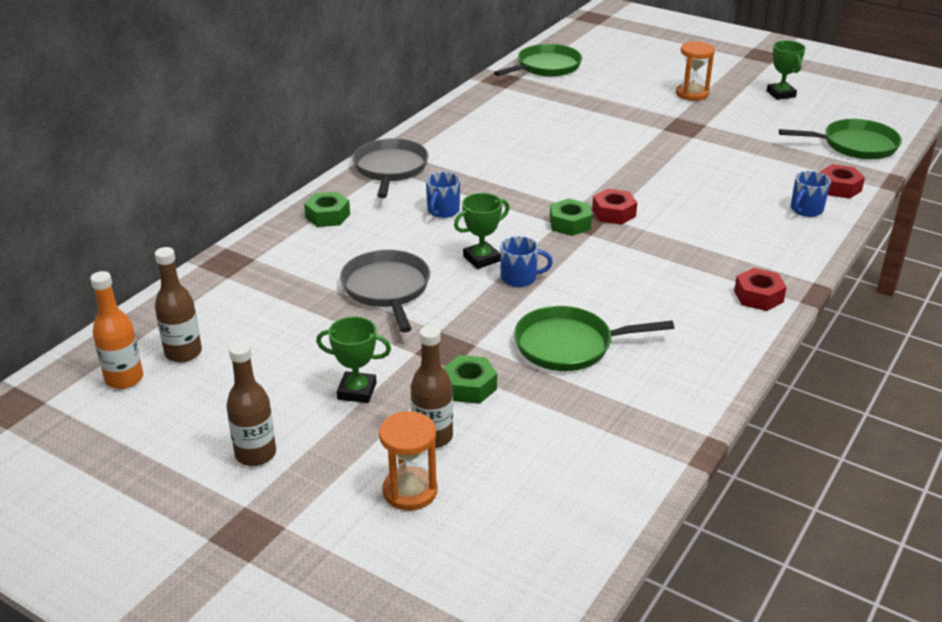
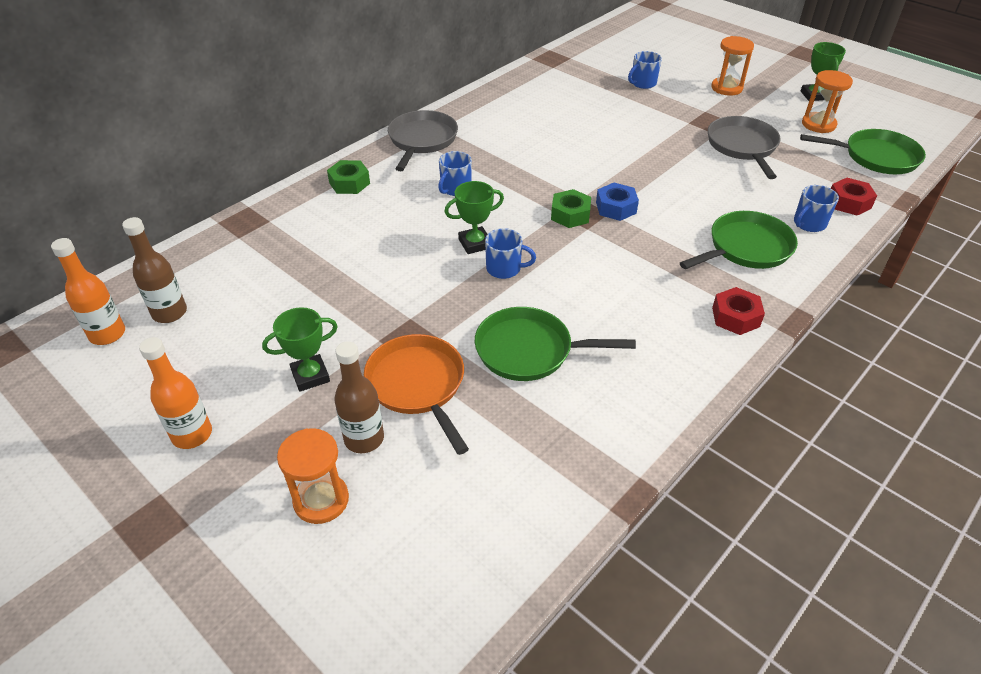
camera: 10 degrees right, 10 degrees up
(255, 454) = (192, 434): brown bottle -> orange bottle
(357, 391) = (310, 376): green trophy -> green trophy turned 45 degrees counterclockwise
(387, 289) = (376, 266): grey pan -> grey pan (742, 146)
(469, 386) = (418, 385): green nut -> orange pan
(546, 67) = (596, 50): green pan -> green pan (746, 248)
(605, 96) = (643, 83): none -> blue mug
(613, 213) = (616, 208): red nut -> blue nut
(792, 120) = (818, 124): none -> orange hourglass

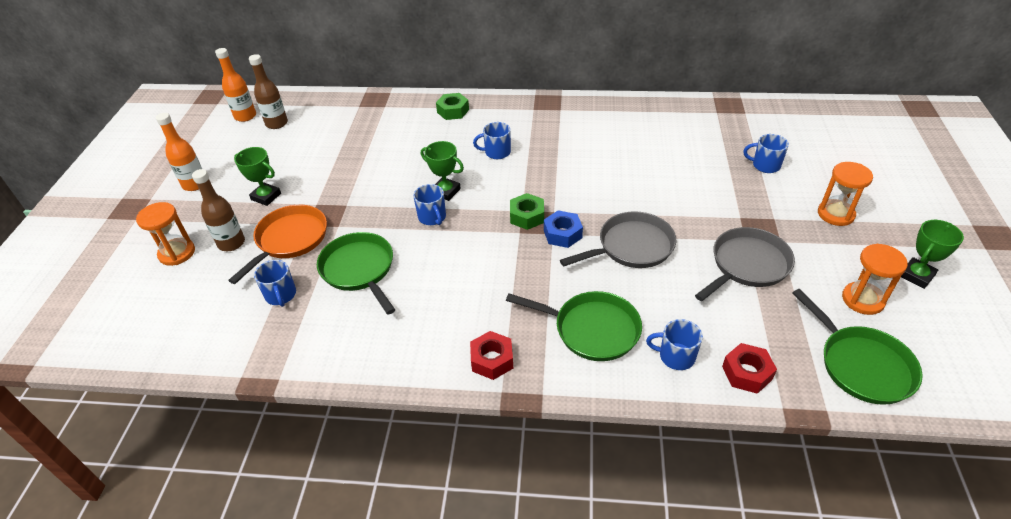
camera: 55 degrees right, 0 degrees up
(422, 140) = (534, 110): grey pan -> grey pan (631, 247)
(507, 427) = (281, 295): none -> blue mug

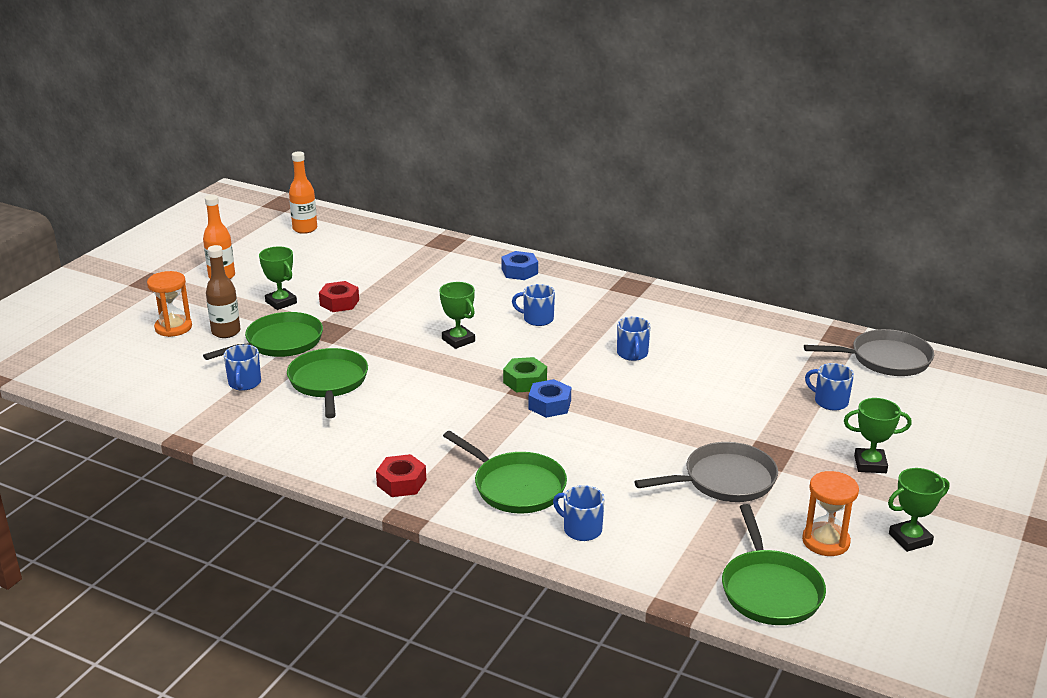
camera: 20 degrees right, 15 degrees down
(276, 123) = (331, 242): brown bottle -> none
(289, 240) = (280, 343): orange pan -> green pan
(432, 217) = (428, 358): blue mug -> blue mug (632, 354)
(453, 111) = (519, 271): green nut -> blue nut
(631, 247) = (613, 433): grey pan -> grey pan (885, 359)
(747, 373) = (642, 561): red nut -> red nut (339, 302)
(835, 214) = (870, 464): orange hourglass -> green trophy

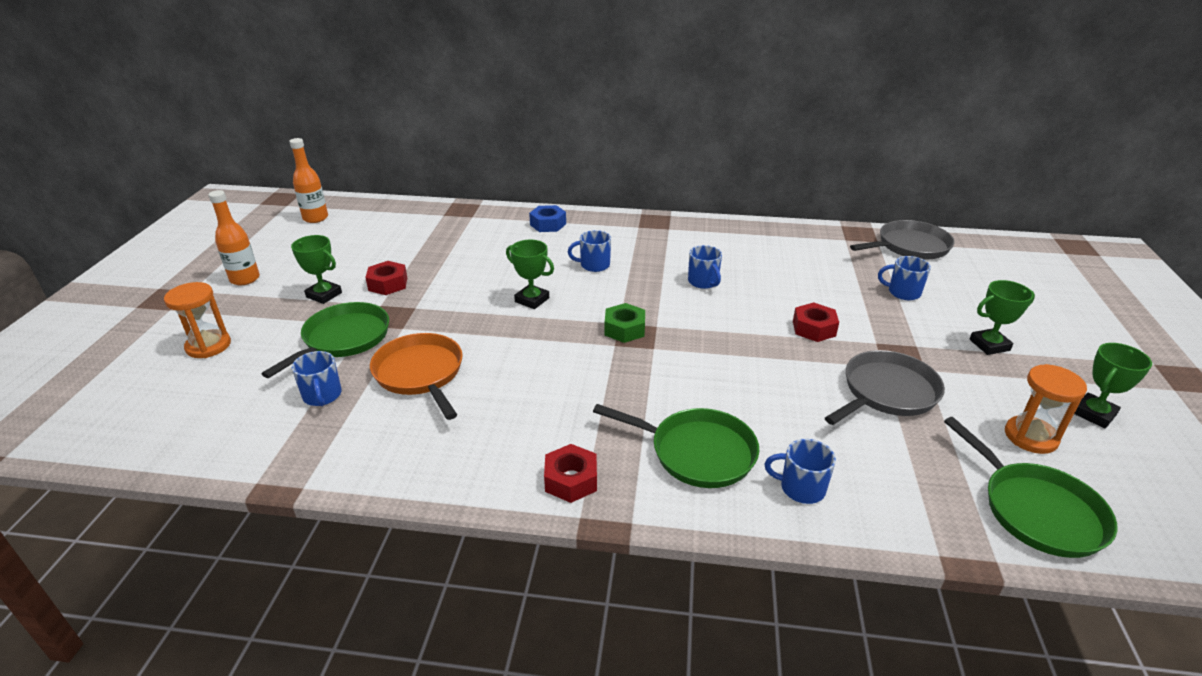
camera: 20 degrees left, 5 degrees up
(226, 332) = (274, 339): brown bottle -> none
(328, 382) = (420, 374): green pan -> orange pan
(549, 405) = (665, 349): blue nut -> none
(705, 415) = (814, 328): none -> red nut

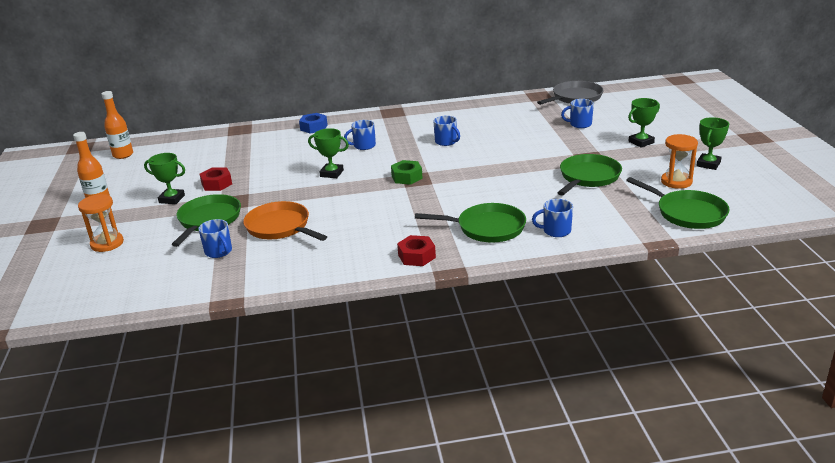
camera: 15 degrees left, 5 degrees down
(814, 328) = (531, 154): red nut -> none
(886, 392) = (588, 177): grey pan -> green pan

